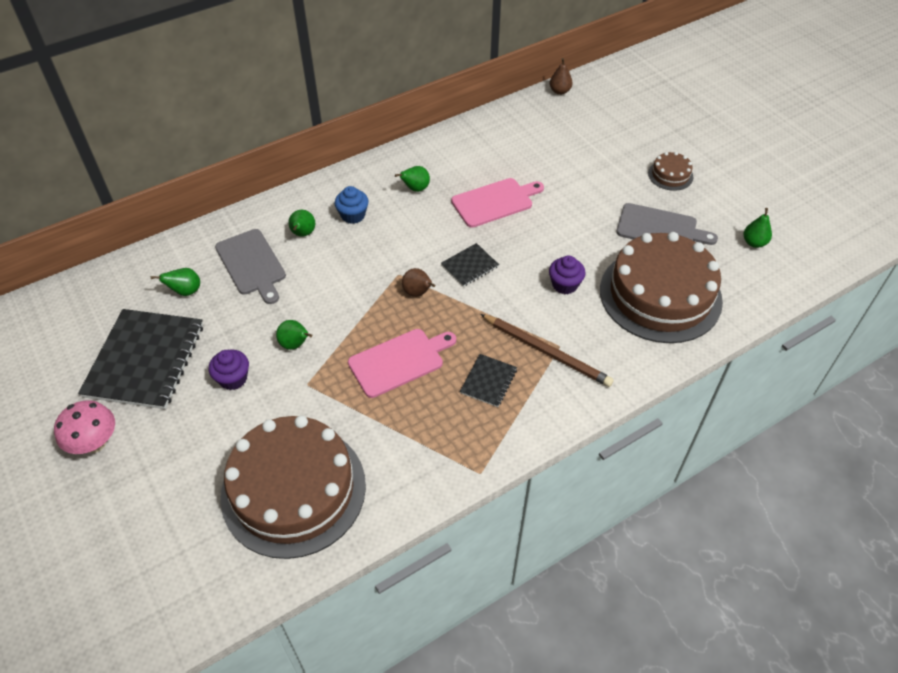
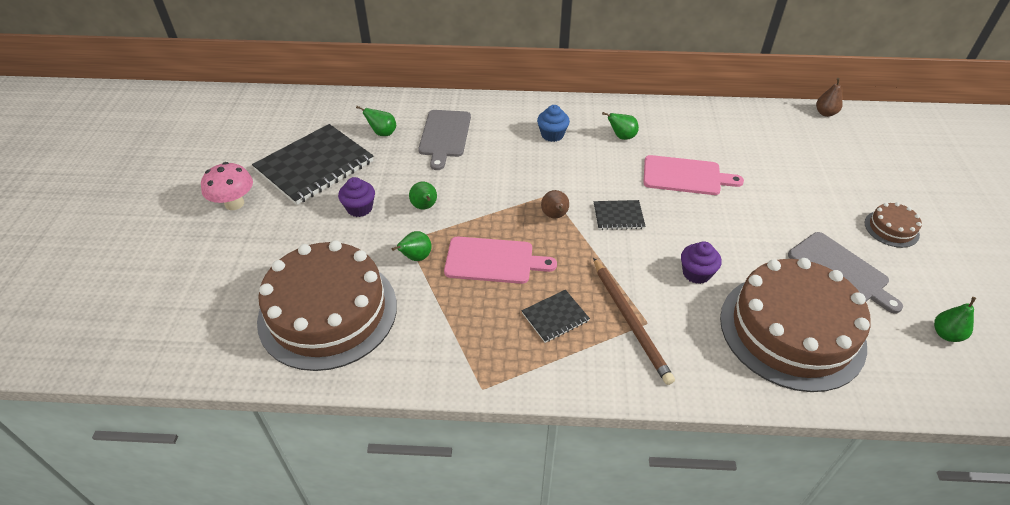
camera: 35 degrees right, 5 degrees down
(303, 234) = (501, 131): green pear -> green pear (416, 257)

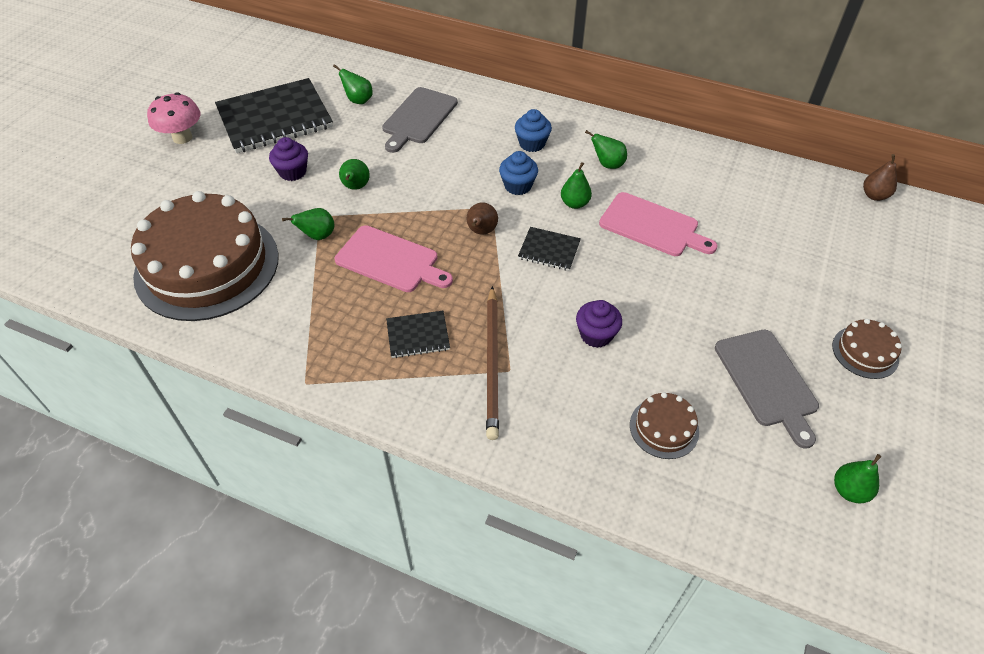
camera: 20 degrees right, 5 degrees up
(561, 171) = (518, 186): none -> blue cupcake
(615, 174) = (574, 203): none -> green pear
(791, 330) = (664, 428): brown cake -> brown cake, size x0.42

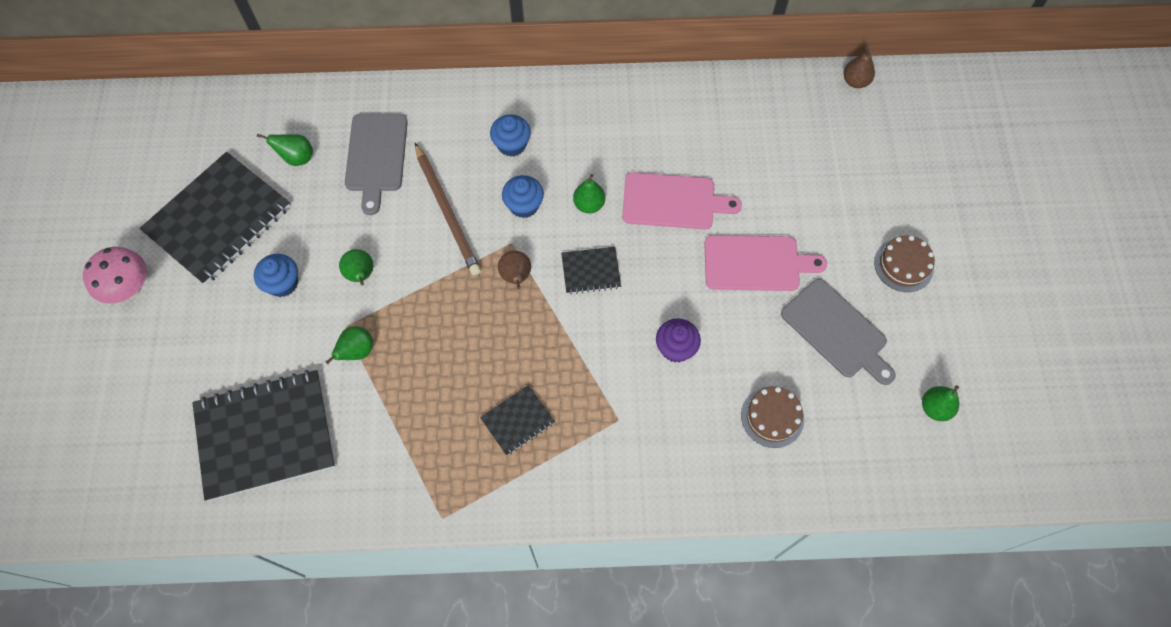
camera: 25 degrees left, 15 degrees up
(207, 265) = (265, 435): brown cake -> black notebook
(293, 172) = (283, 283): purple cupcake -> blue cupcake
(390, 260) = (446, 349): pink cutting board -> pink cutting board (756, 263)
(492, 363) = (599, 419): brown pencil -> brown pencil (447, 211)
(607, 164) = (598, 142): green pear -> none

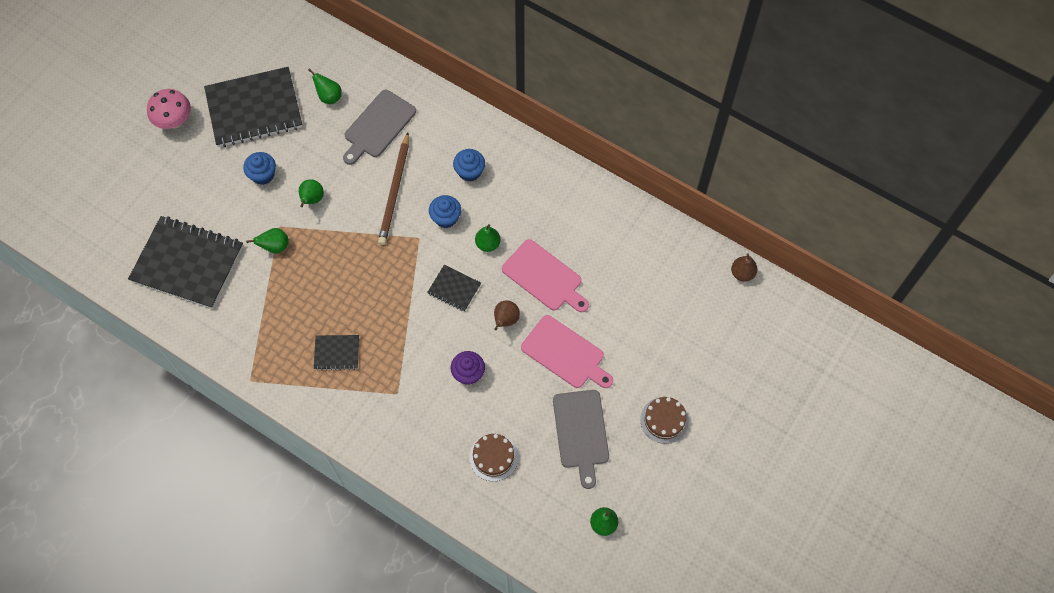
camera: 35 degrees right, 0 degrees up
(516, 277) = (405, 262): brown pear -> brown pear (506, 320)

